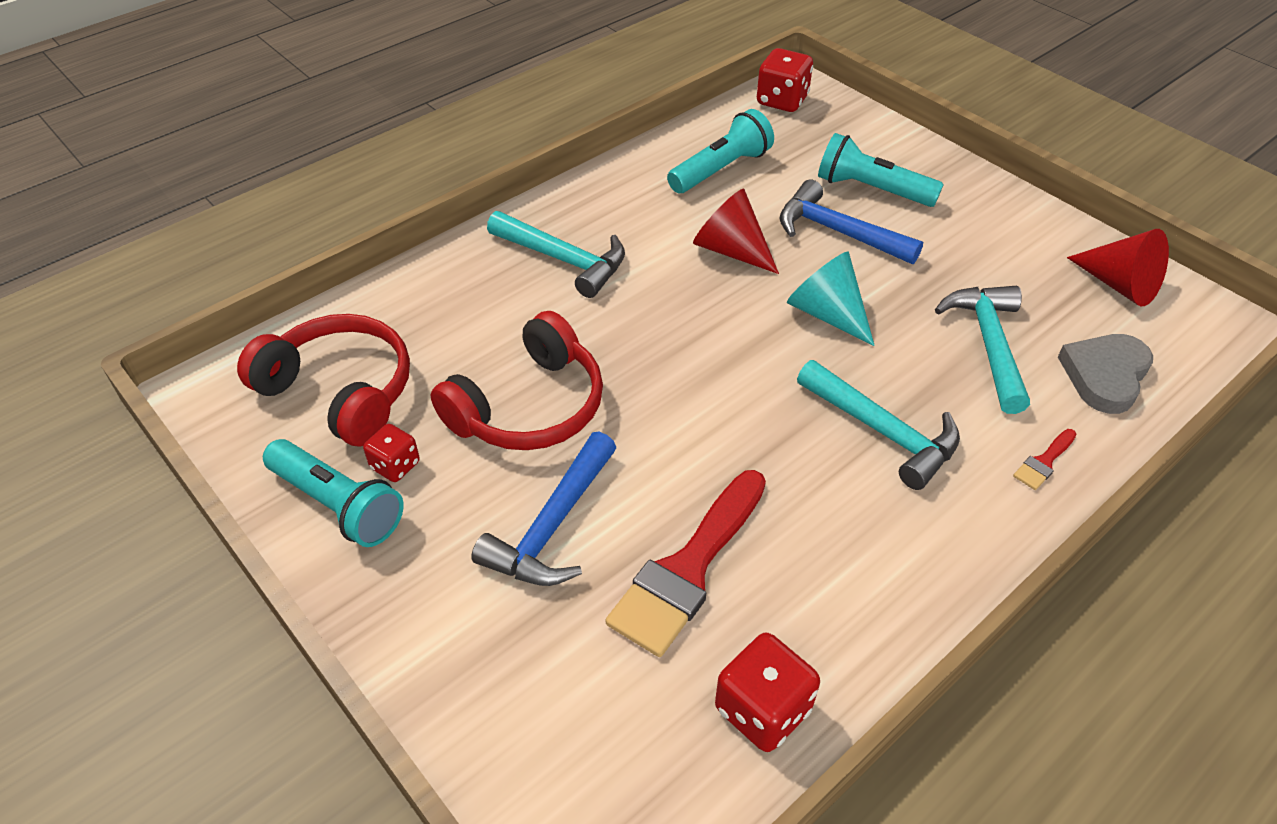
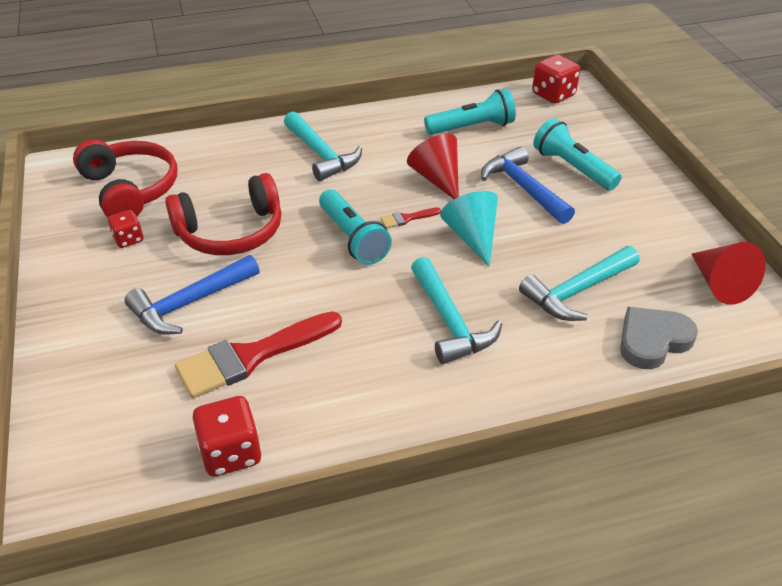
camera: 25 degrees right, 5 degrees down
(338, 505) = (81, 250): turquoise flashlight -> turquoise flashlight (353, 238)
(988, 344) = (577, 291): turquoise hammer -> turquoise hammer turned 150 degrees counterclockwise
(1044, 462) = (554, 380): red brush -> red brush (407, 218)

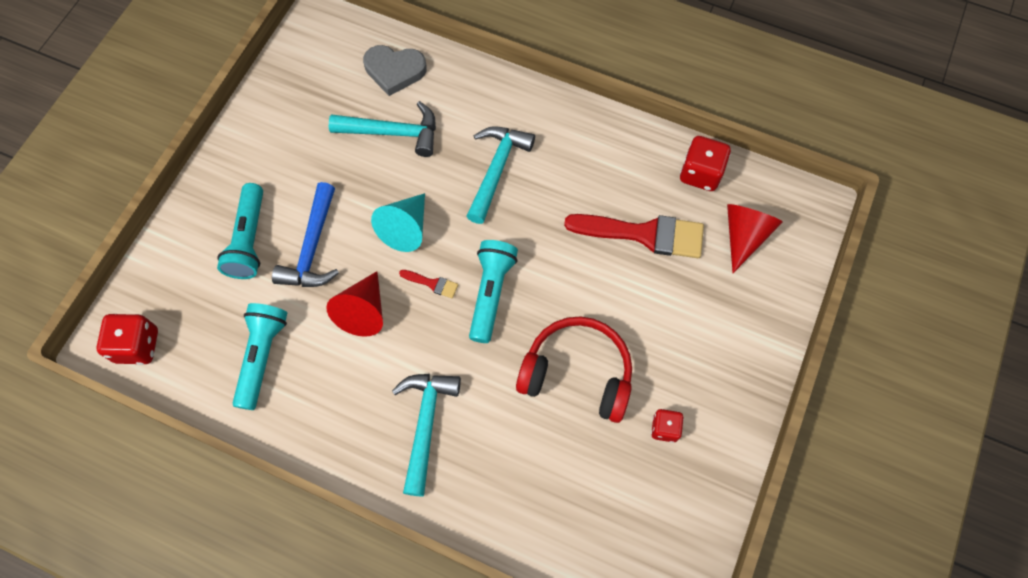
camera: 140 degrees left, 25 degrees up
(130, 189) = (628, 506): red headphones -> none
(189, 303) = (656, 314): blue hammer -> none
(472, 127) = (262, 357): turquoise flashlight -> turquoise flashlight turned 75 degrees clockwise
(720, 284) = (302, 73): red cone -> red cone (744, 236)

